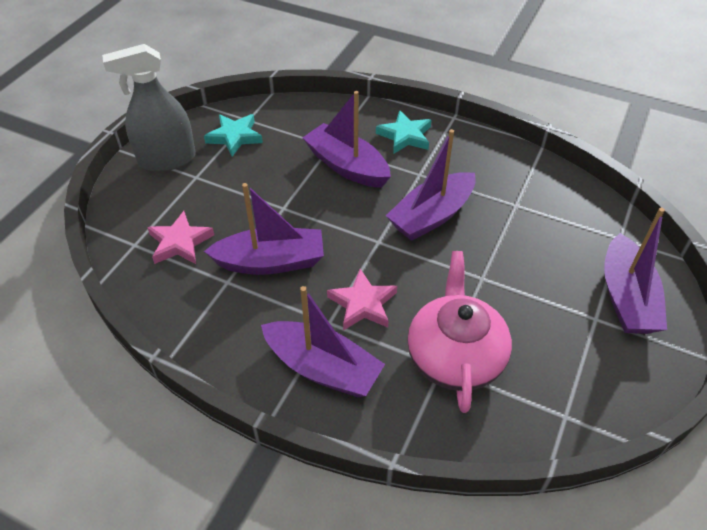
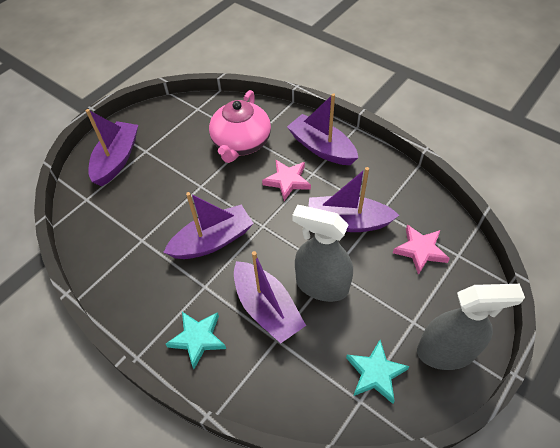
camera: 165 degrees left, 5 degrees up
(293, 192) = (322, 285): none -> grey spray bottle

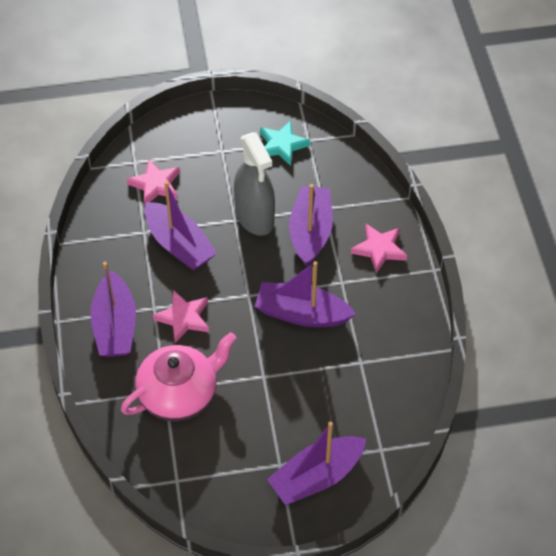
camera: 140 degrees left, 0 degrees up
(198, 338) = (379, 249): turquoise star -> pink star
(446, 352) = (224, 123): grey spray bottle -> none

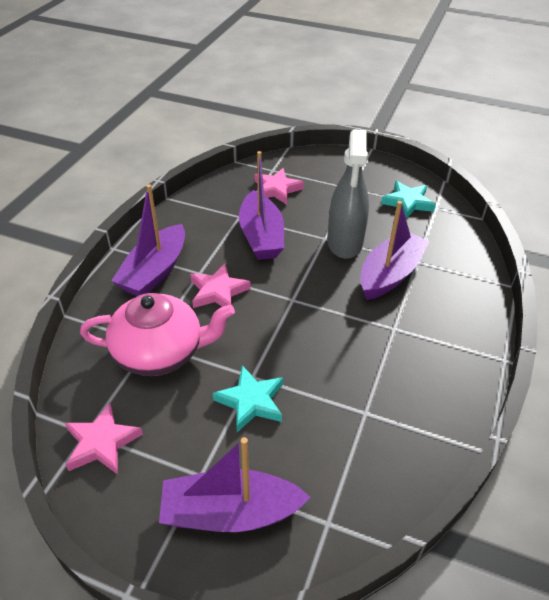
camera: 30 degrees right, 10 degrees down
(276, 396) = (251, 401): none -> turquoise star
(301, 314) = (333, 338): purple boat -> none
(379, 249) = (452, 316): pink star -> pink star (101, 443)

